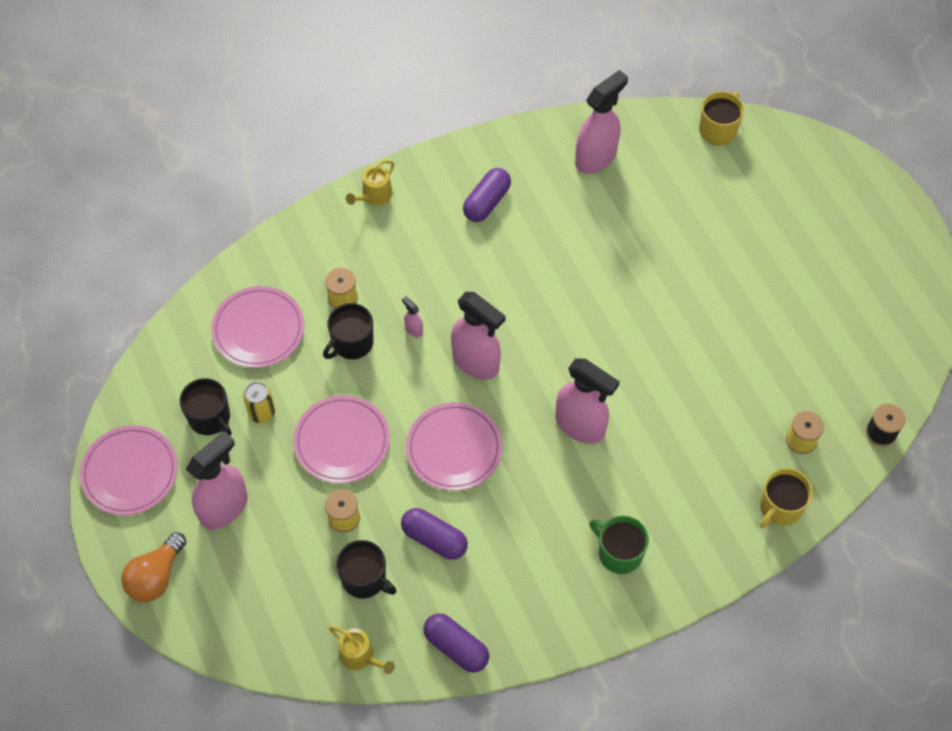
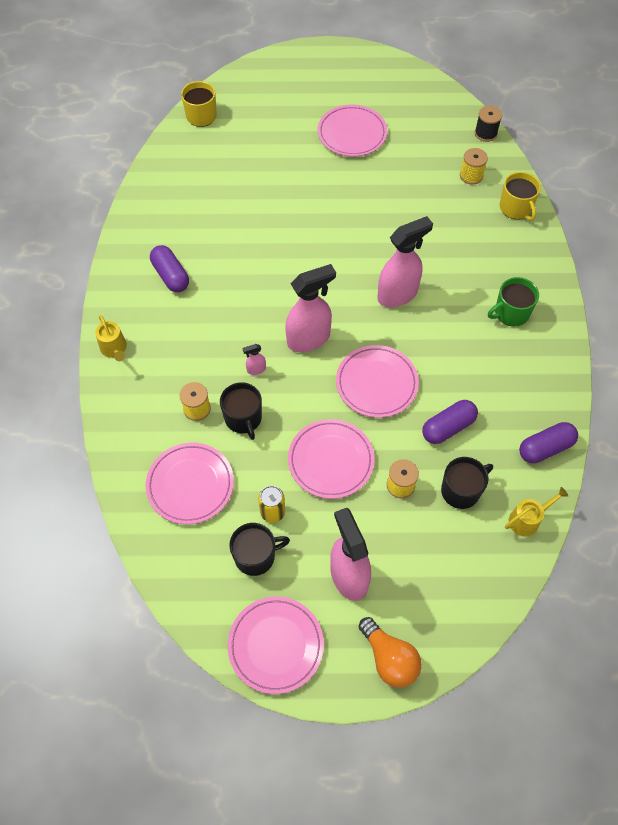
camera: 65 degrees left, 0 degrees up
(596, 157) = (177, 193): pink spray bottle -> none
(787, 289) = (352, 134): none -> pink plate

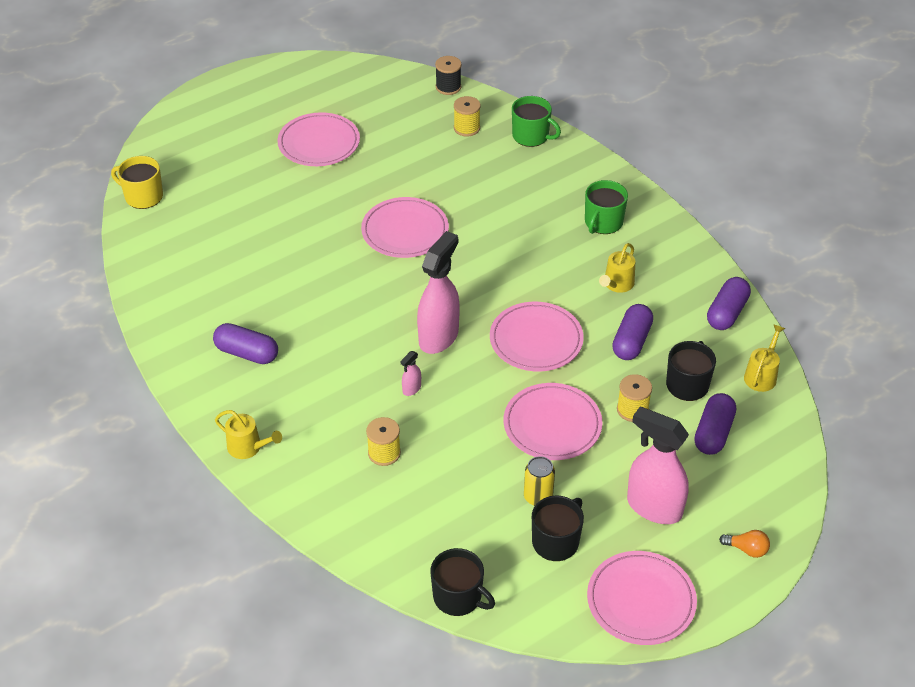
camera: 35 degrees left, 15 degrees down
(190, 485) = (438, 520): pink plate -> pink plate (405, 231)
(243, 418) = (438, 436): black mug -> black mug (458, 597)
(389, 658) = (747, 549): orange light bulb -> orange light bulb, size x0.56
(398, 294) = (488, 258): pink spray bottle -> none
(446, 544) = (713, 433): none -> purple capsule
(477, 372) = (617, 284): none -> yellow watering can
(516, 208) = (531, 136): yellow mug -> green mug

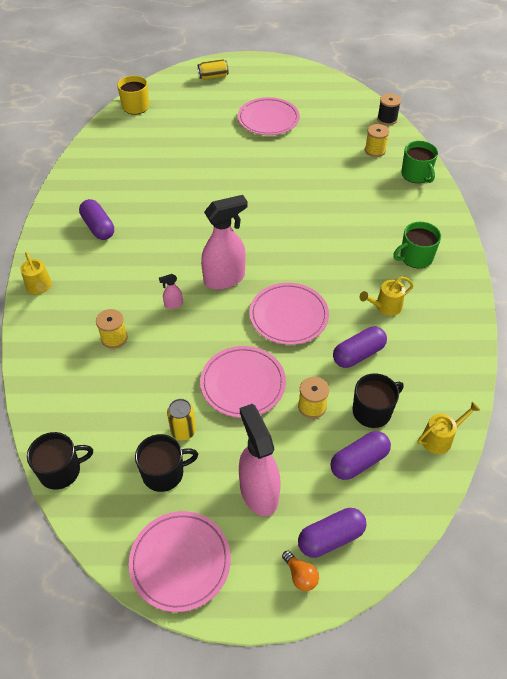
camera: 35 degrees right, 5 degrees up
(203, 119) = (213, 77): none -> yellow can
(405, 231) = (269, 198): pink plate -> none
(458, 597) = (61, 471): black mug -> black mug turned 90 degrees counterclockwise
(727, 313) = (454, 373): purple capsule -> purple capsule (330, 538)

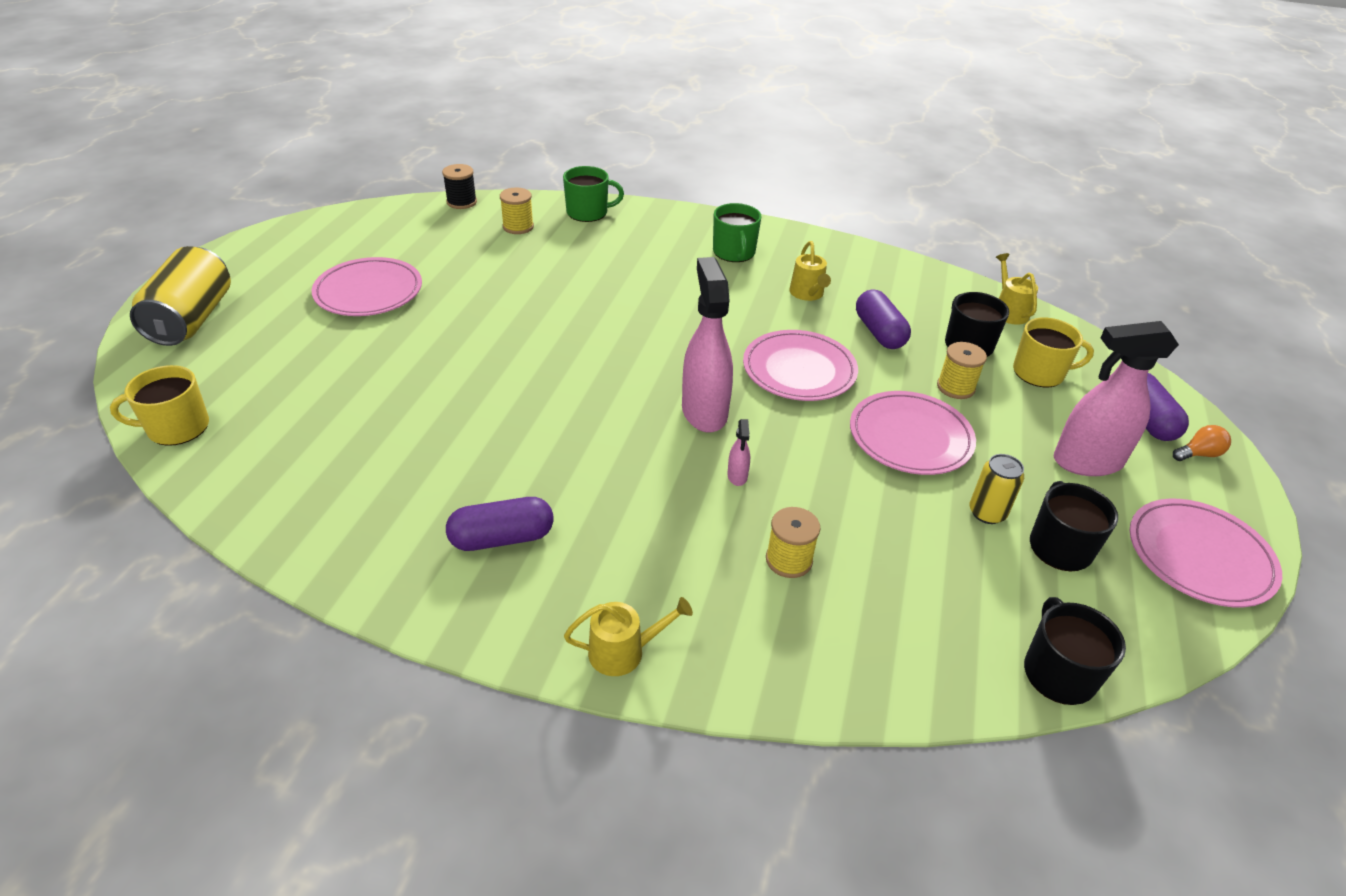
camera: 75 degrees left, 10 degrees down
(213, 77) = (192, 319): yellow can -> yellow can, size x1.87
(359, 461) = (1039, 373): purple capsule -> yellow mug

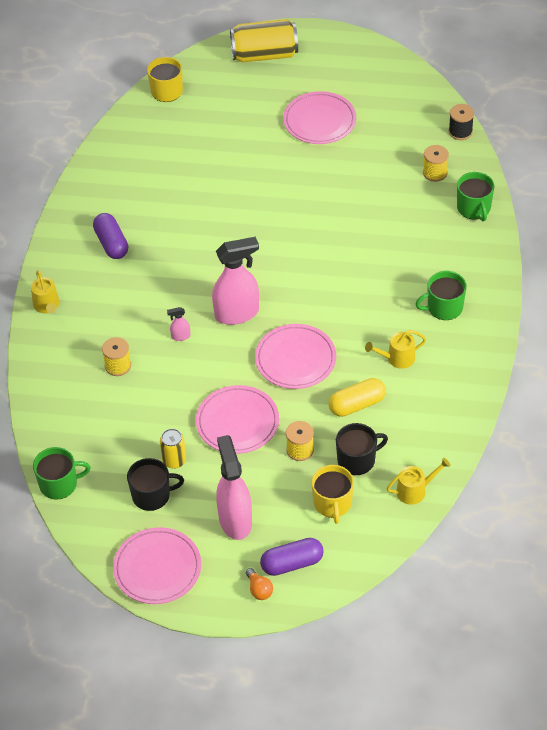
camera: 85 degrees right, 10 degrees up
(879, 332) = (357, 404): purple capsule -> yellow capsule
(1058, 673) = (59, 484): black mug -> green mug

